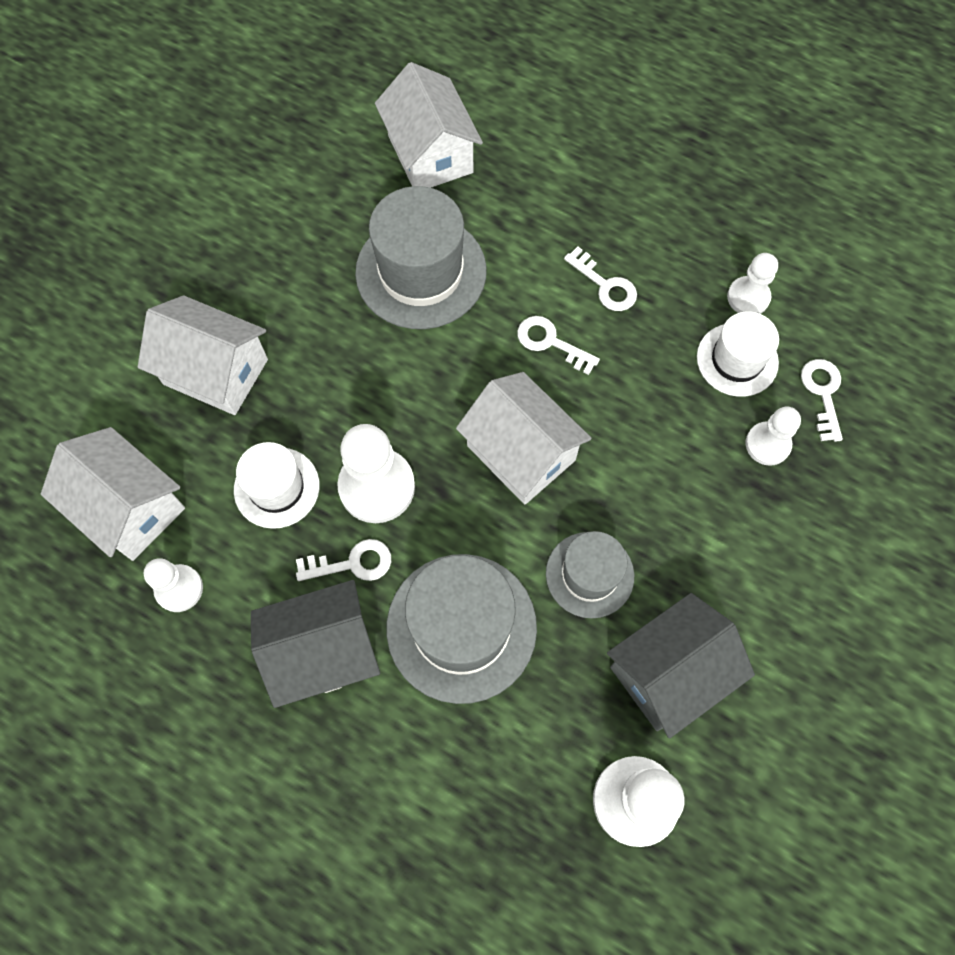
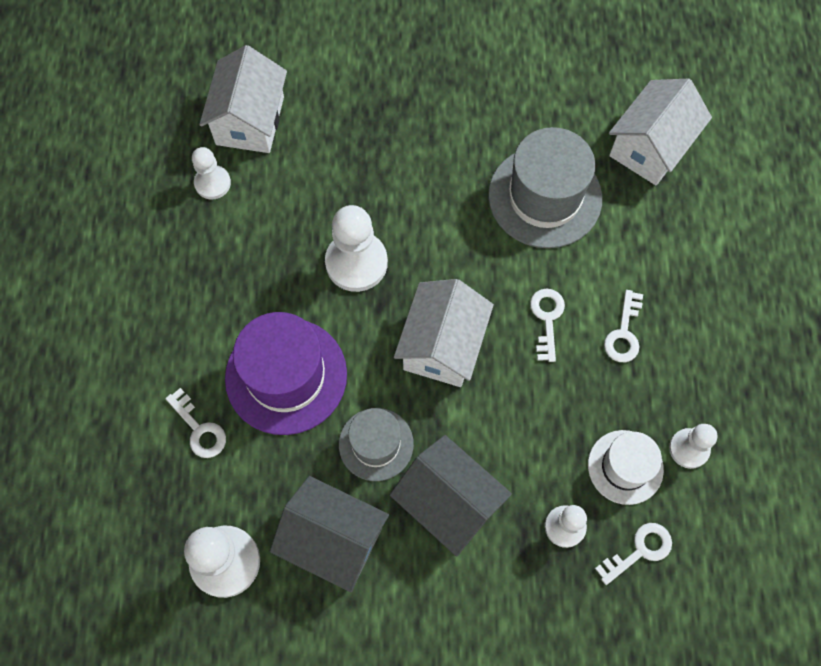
camera: 60 degrees right, 0 degrees up
(216, 372) = (378, 112): white house -> none
(276, 487) = (317, 200): white hat -> none
(323, 652) = (219, 296): grey house -> grey house (448, 502)
(352, 563) = (291, 278): white key -> white key (199, 429)
(461, 627) = (286, 376): grey hat -> purple hat

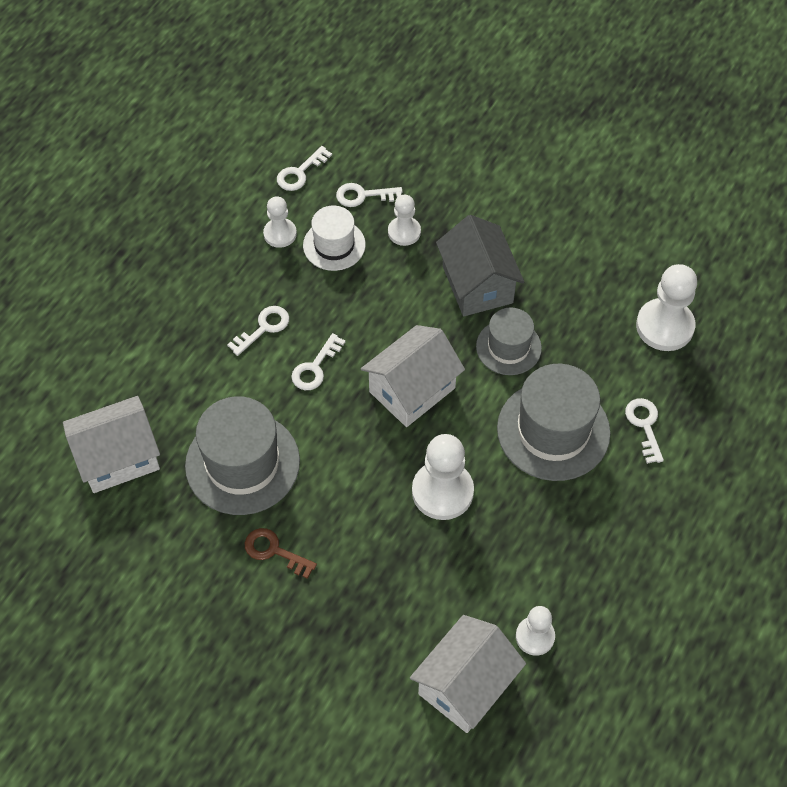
camera: 150 degrees left, 10 degrees down
(286, 376) = (553, 430): purple hat -> grey hat
(333, 539) = (576, 302): grey house -> none
(465, 141) = (274, 551): none -> brown key
(728, 542) = (300, 172): none -> white key

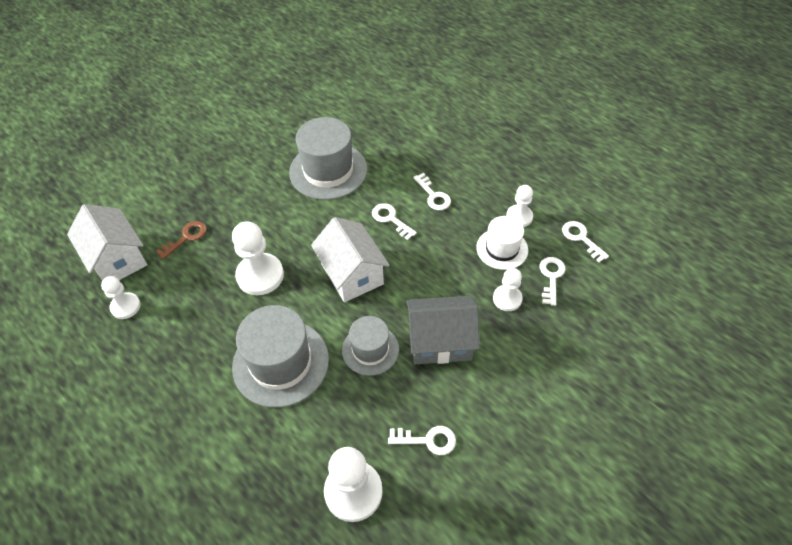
camera: 105 degrees right, 5 degrees down
(118, 458) = (355, 115): white house -> none
(274, 551) = (258, 177): brown key -> brown key (186, 238)
(644, 426) = (257, 437): white key -> white key (427, 440)

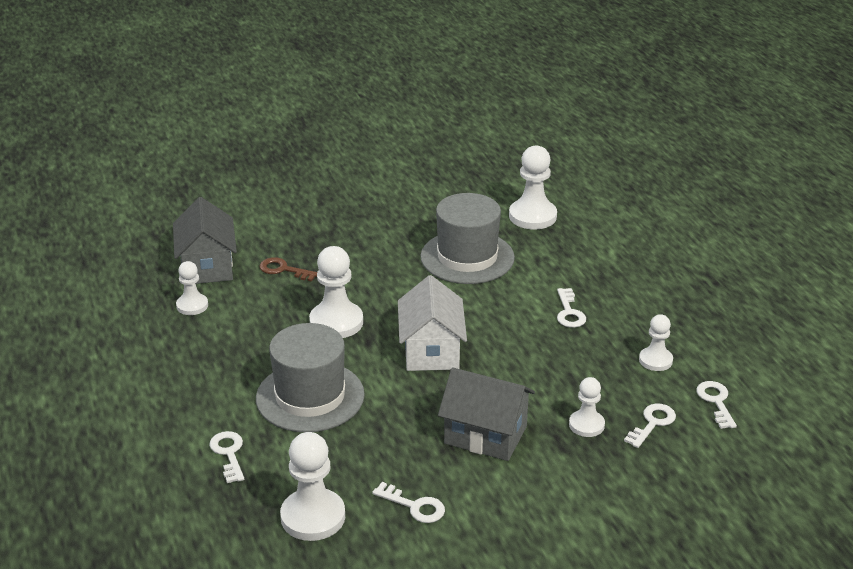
camera: 25 degrees right, 20 degrees down
(117, 259) = (207, 266): white house -> grey house
(186, 238) = (283, 270): brown key -> brown key turned 135 degrees counterclockwise
(355, 114) = (532, 216): none -> white pawn
(370, 349) = (407, 417): grey hat -> none
(391, 219) = (506, 318): white key -> white key (229, 454)
(502, 249) = (613, 381): white hat -> none

